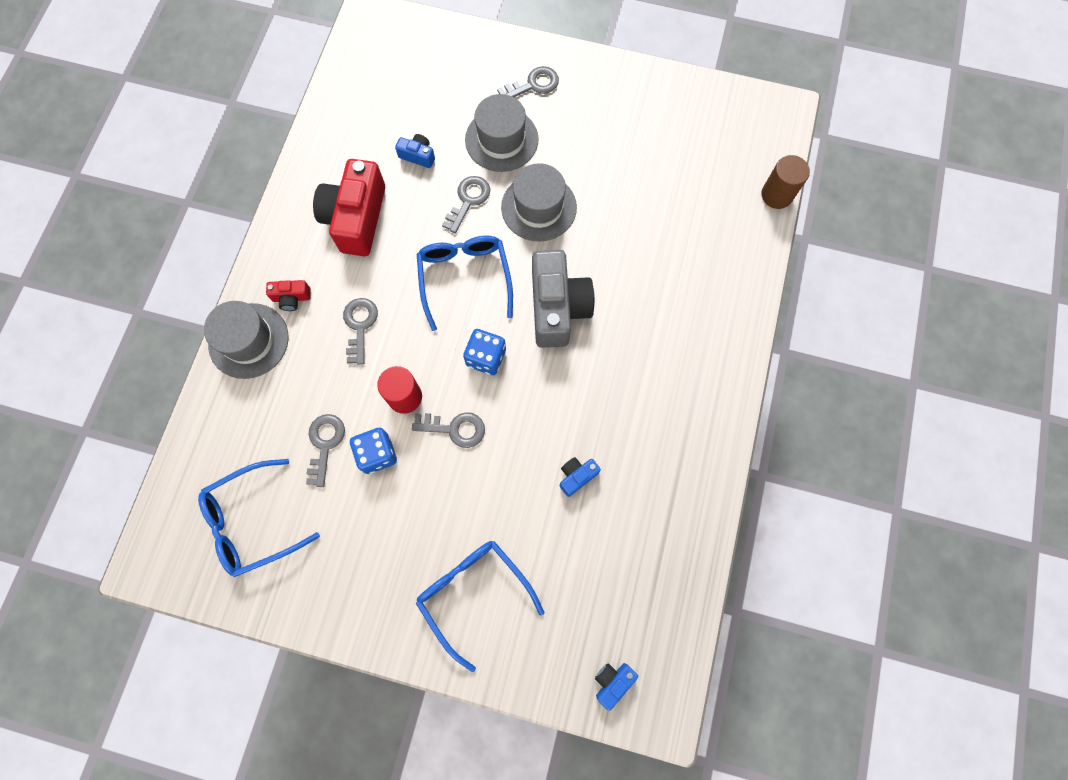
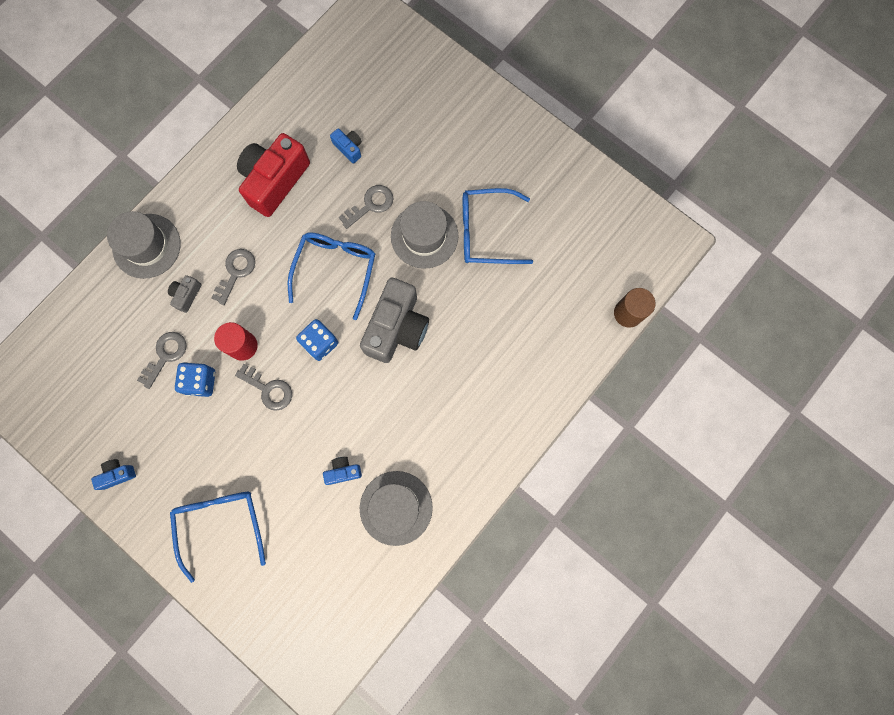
camera: 25 degrees right, 5 degrees up
(253, 521) = (86, 391): blue glasses -> blue glasses (487, 232)
(291, 298) = (194, 225): red camera -> none
(317, 372) = (186, 295): none -> grey camera
(501, 140) = (423, 164): grey hat -> grey hat (396, 508)
(533, 85) = (473, 126): grey key -> none
(612, 681) = (290, 641): blue camera -> blue camera (117, 474)

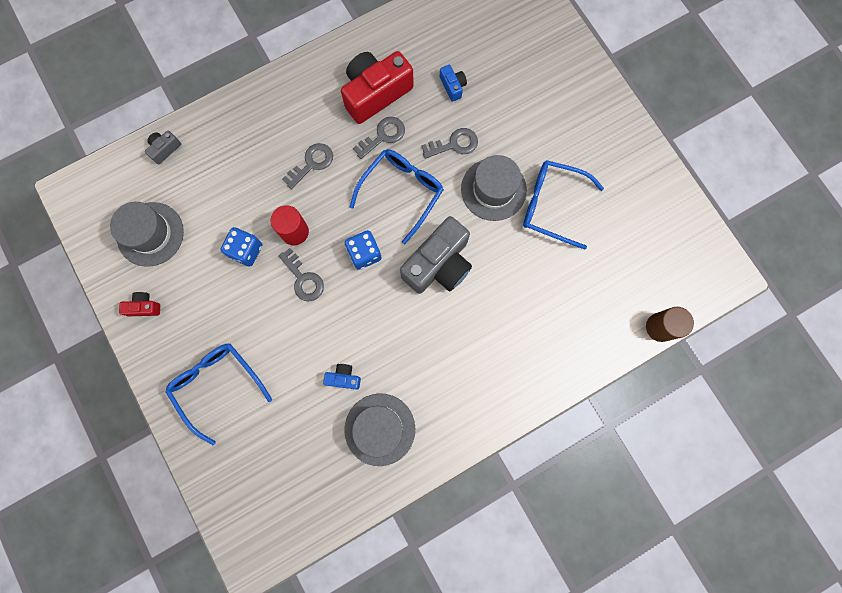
camera: 20 degrees right, 0 degrees up
(117, 474) = (144, 307): blue camera -> red camera
(146, 246) = (242, 113): grey hat -> grey hat (150, 234)
(165, 355) = (224, 216): grey key -> grey key (383, 136)
(186, 295) = (261, 169): grey camera -> grey camera (165, 149)
(221, 525) = (217, 386): blue glasses -> blue glasses turned 45 degrees counterclockwise

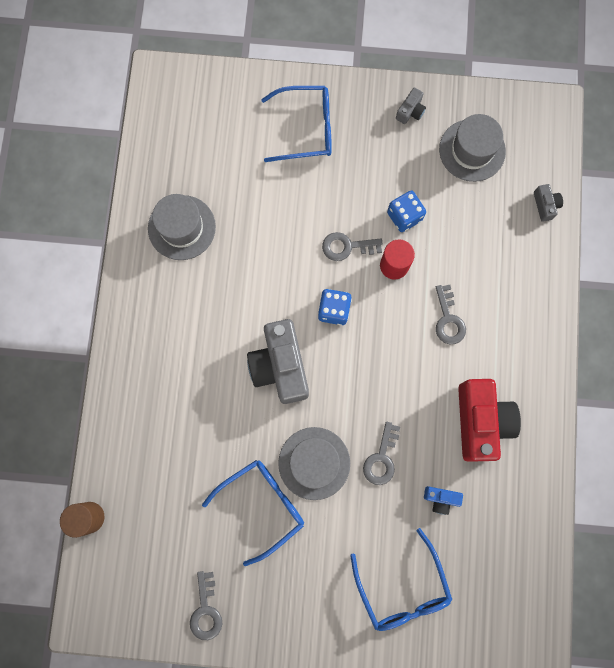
camera: 125 degrees right, 0 degrees up
(144, 307) = (410, 111): red camera -> grey camera
(343, 378) = (242, 226): blue camera -> none
(383, 136) = (433, 399): grey key -> grey key (206, 611)
(401, 193) = (367, 379): blue glasses -> blue glasses (402, 587)

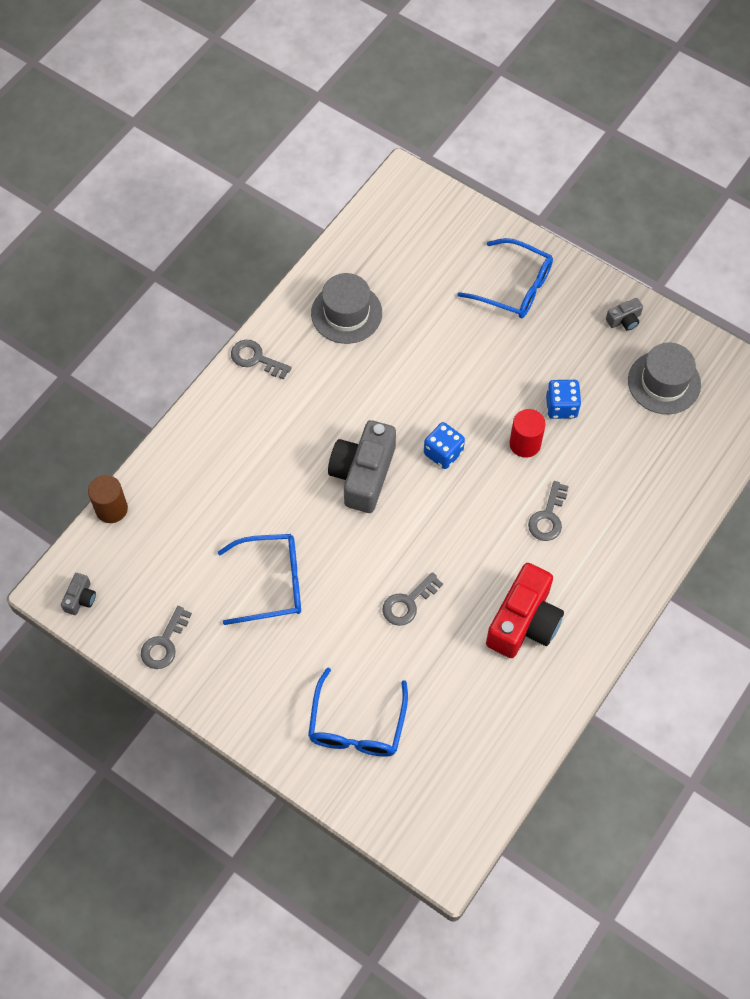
camera: 30 degrees right, 15 degrees down
(314, 463) = (342, 573): grey hat -> none
(347, 247) = (490, 405): grey key -> grey key (256, 358)
(441, 499) = (442, 668): blue camera -> none
(545, 205) = (707, 466): grey camera -> grey camera (80, 598)

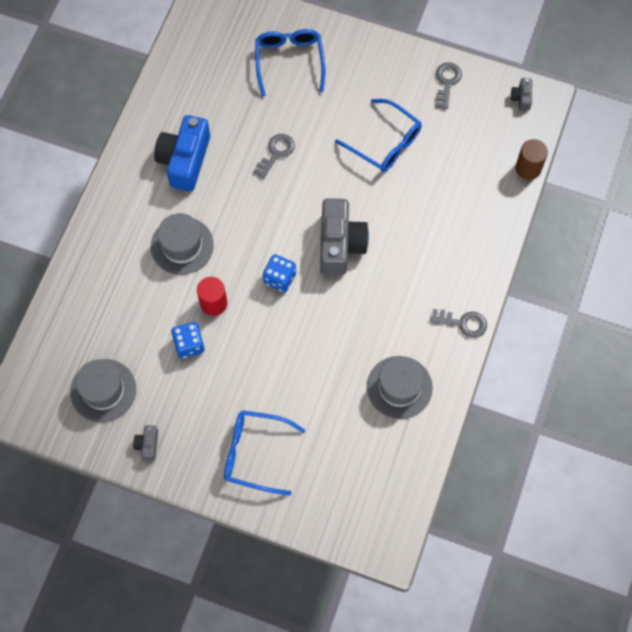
camera: 165 degrees right, 5 degrees up
(270, 583) = (384, 142): blue glasses -> blue glasses turned 120 degrees counterclockwise
(524, 622) = (184, 160): red camera -> blue camera
(548, 517) = (182, 245): grey key -> grey hat
(624, 320) = (148, 445): grey camera -> grey camera turned 45 degrees counterclockwise

